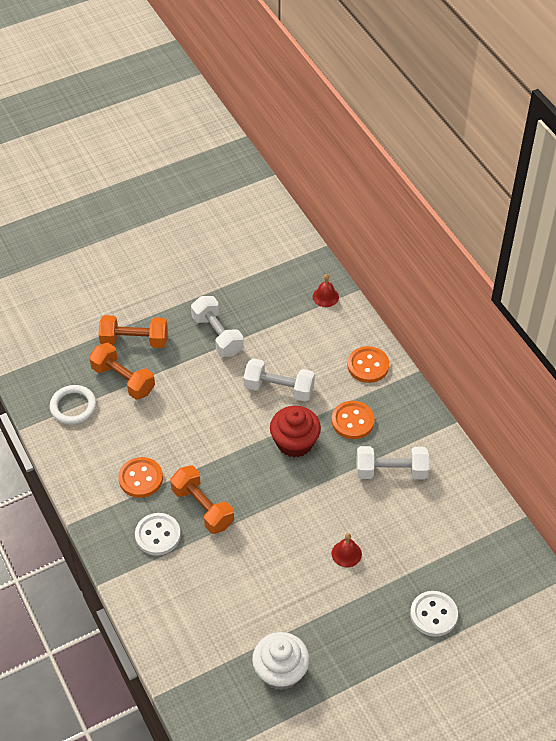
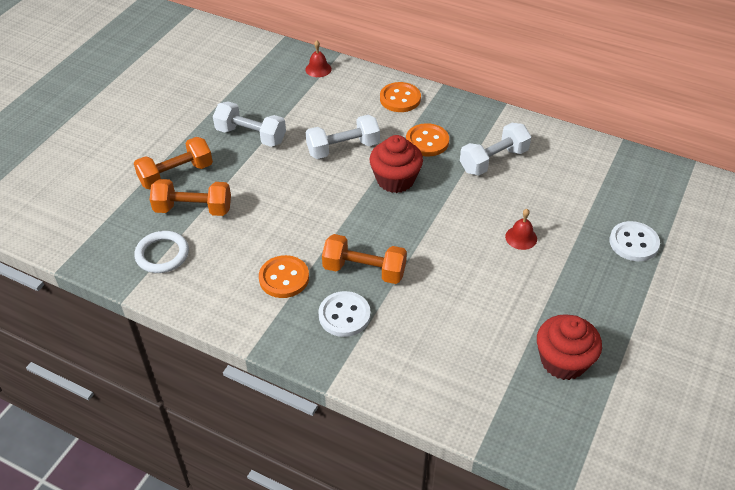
camera: 35 degrees left, 5 degrees down
(280, 671) = (563, 361): white cupcake -> red cupcake

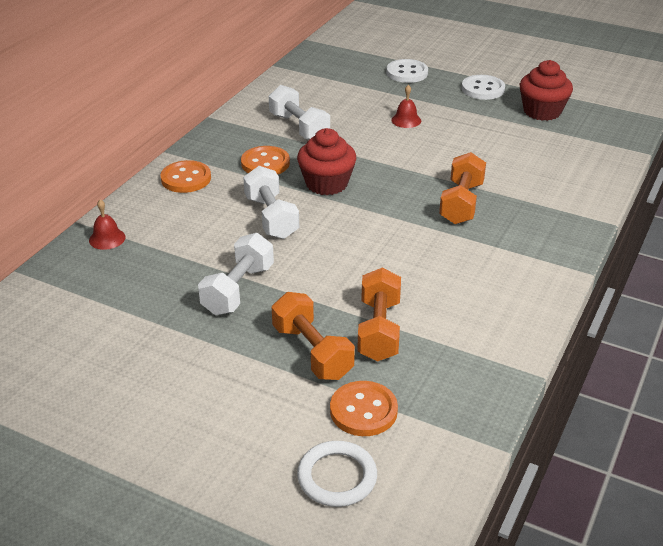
camera: 90 degrees left, 10 degrees down
(162, 254) = (461, 349): white ring -> white ring (337, 477)
(284, 278) = (481, 253): orange button -> orange button (363, 410)
(344, 315) = (523, 215): white button -> white button (483, 89)

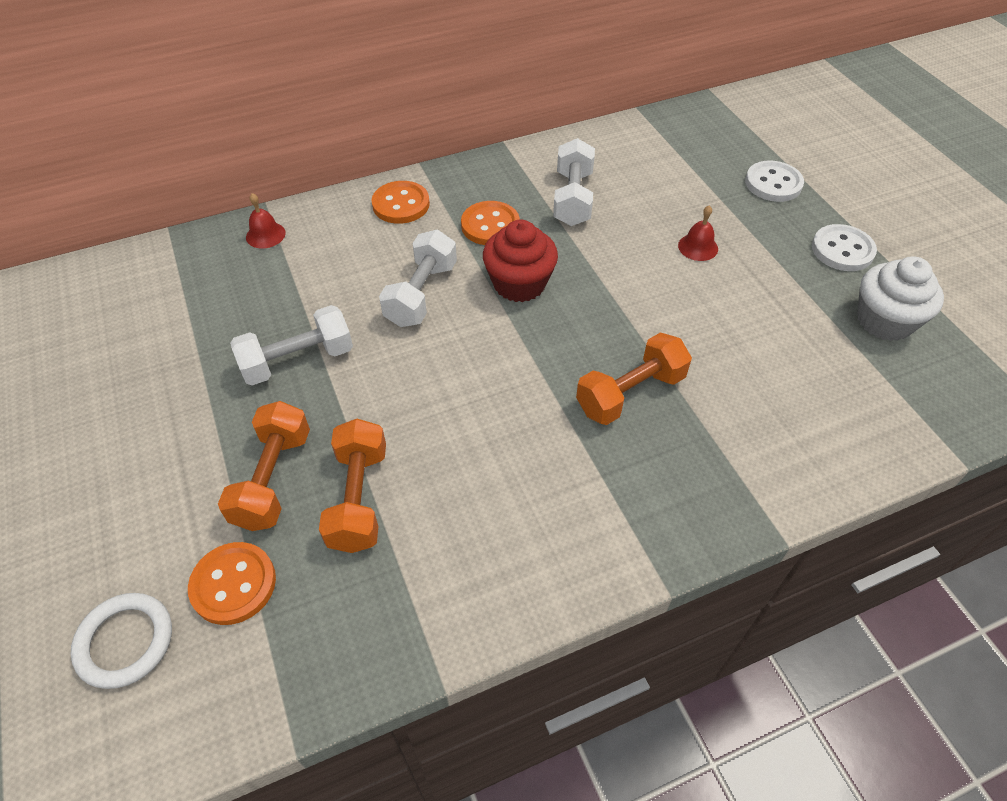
camera: 40 degrees right, 15 degrees up
(379, 330) = (359, 498): orange dumbbell -> orange dumbbell turned 45 degrees counterclockwise
(542, 111) = (884, 320): red cupcake -> white cupcake

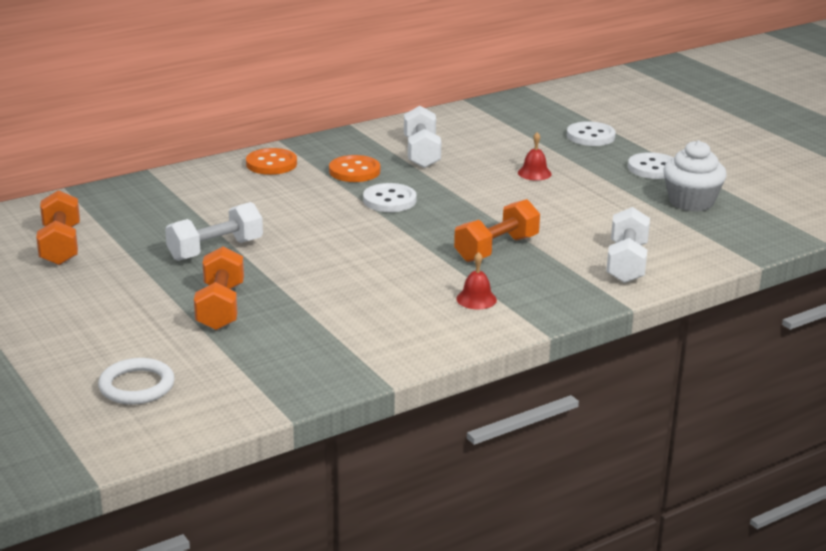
camera: 10 degrees left, 25 degrees down
(233, 584) = (211, 355): orange button -> none
(265, 235) = (156, 187): red bell -> red bell (476, 299)
(359, 498) = (294, 311): orange dumbbell -> orange dumbbell (61, 246)
(421, 294) = (307, 210): white dumbbell -> white dumbbell (626, 263)
(519, 283) = (389, 200): red cupcake -> white button

